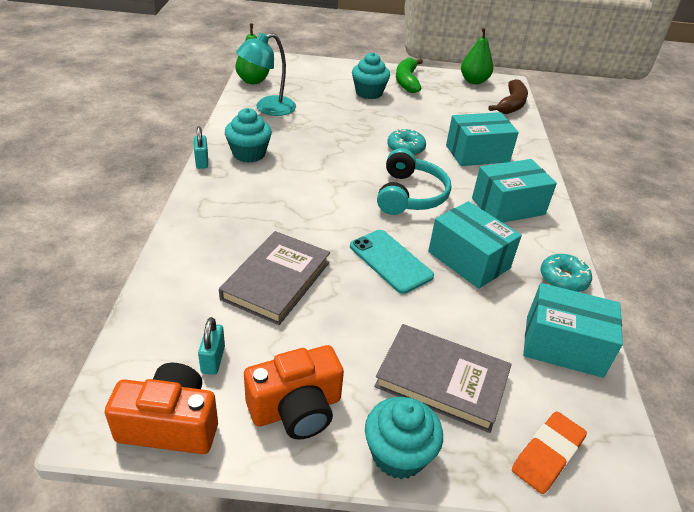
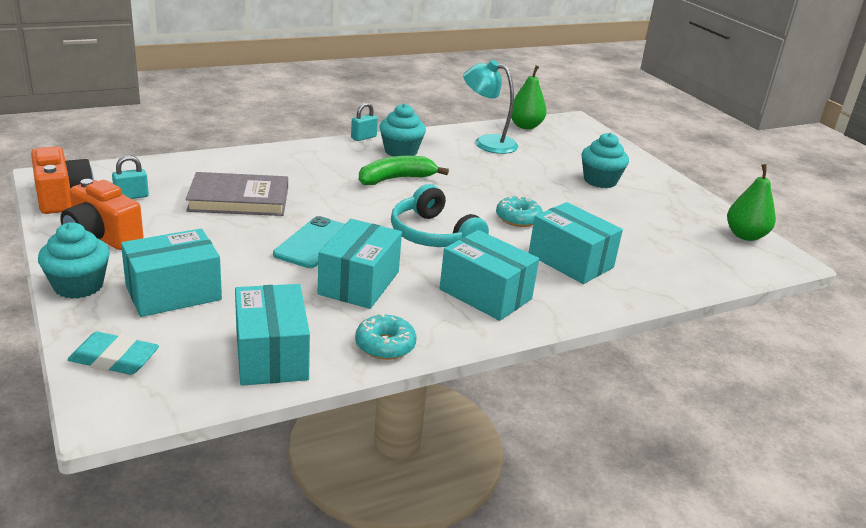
camera: 60 degrees right, 10 degrees down
(407, 81) = (665, 196): green banana -> green banana (396, 179)
(410, 195) = (433, 235): turquoise headphones -> turquoise headphones turned 75 degrees clockwise
(442, 380) = (173, 293): grey book -> turquoise box
(511, 105) = (730, 269): brown banana -> none
(547, 455) = (114, 359): orange eraser -> turquoise eraser

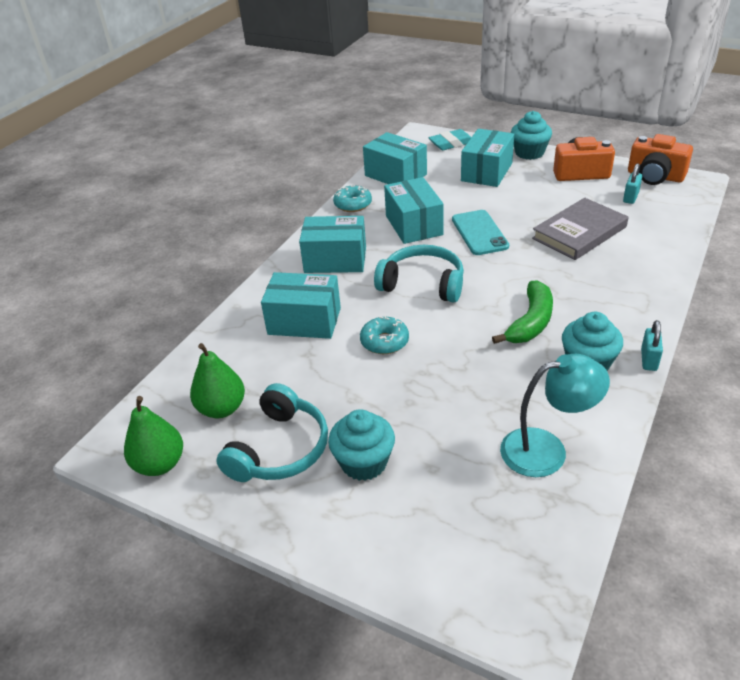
camera: 150 degrees right, 10 degrees up
(525, 126) = (561, 537): green pear -> green pear (222, 408)
(651, 207) = (279, 449): none -> turquoise headphones

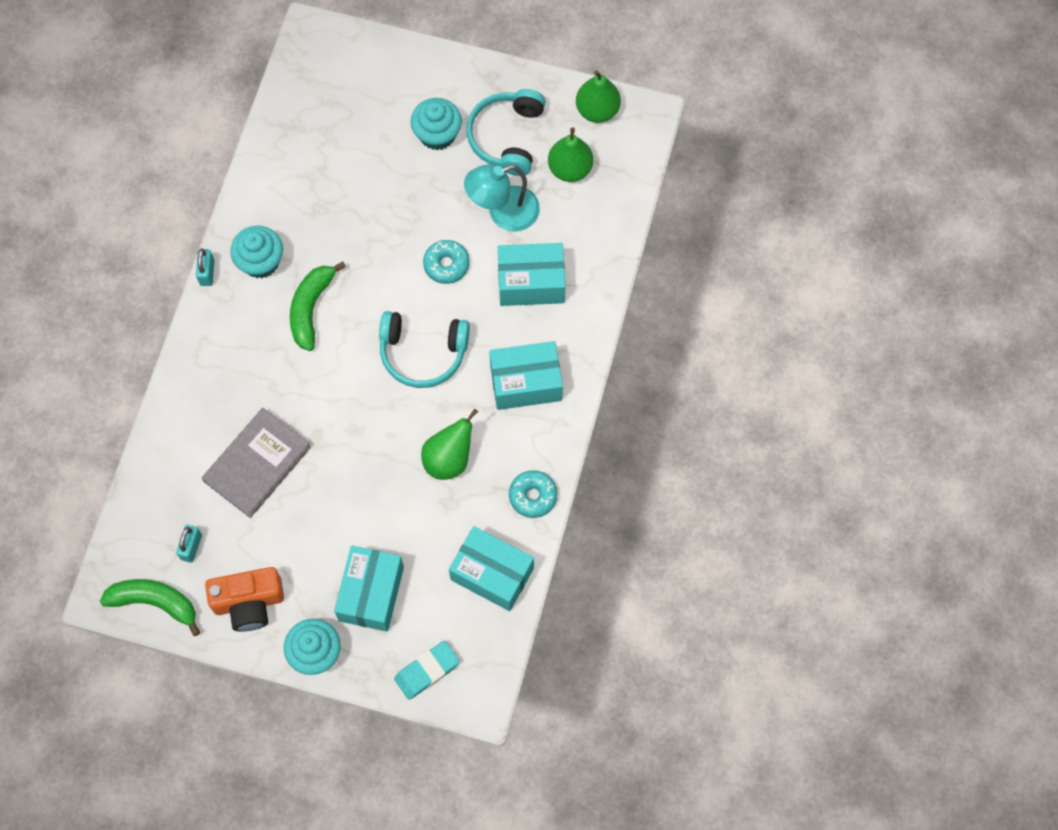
camera: 165 degrees right, 30 degrees up
(414, 225) = (449, 459): turquoise box -> green pear
(479, 233) = (370, 452): turquoise phone -> none
(547, 450) = (297, 166): turquoise lamp -> turquoise lamp (503, 213)
(655, 176) = (155, 602): orange camera -> green banana

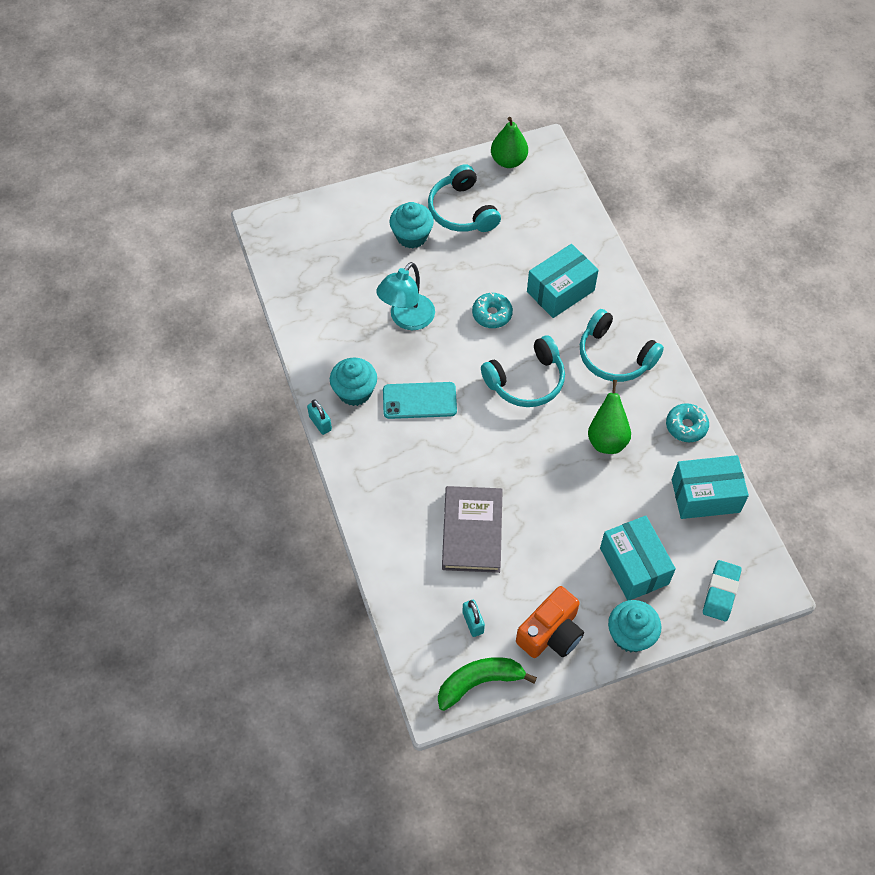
camera: 35 degrees left, 10 degrees down
(311, 308) = (419, 400): green banana -> turquoise phone
(503, 213) = (502, 259): turquoise lamp -> turquoise lamp (407, 319)
(526, 383) = (614, 356): turquoise box -> turquoise headphones
(570, 169) = (522, 206): green pear -> none

